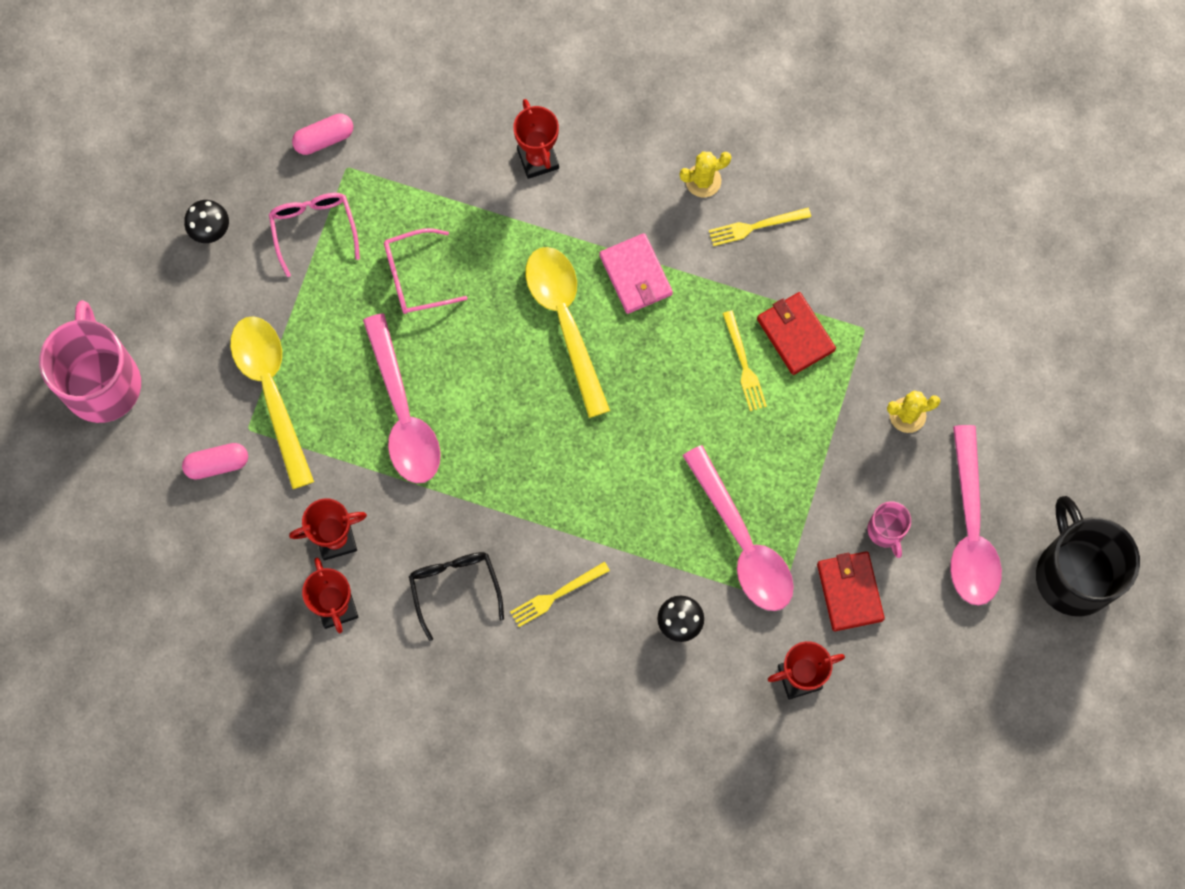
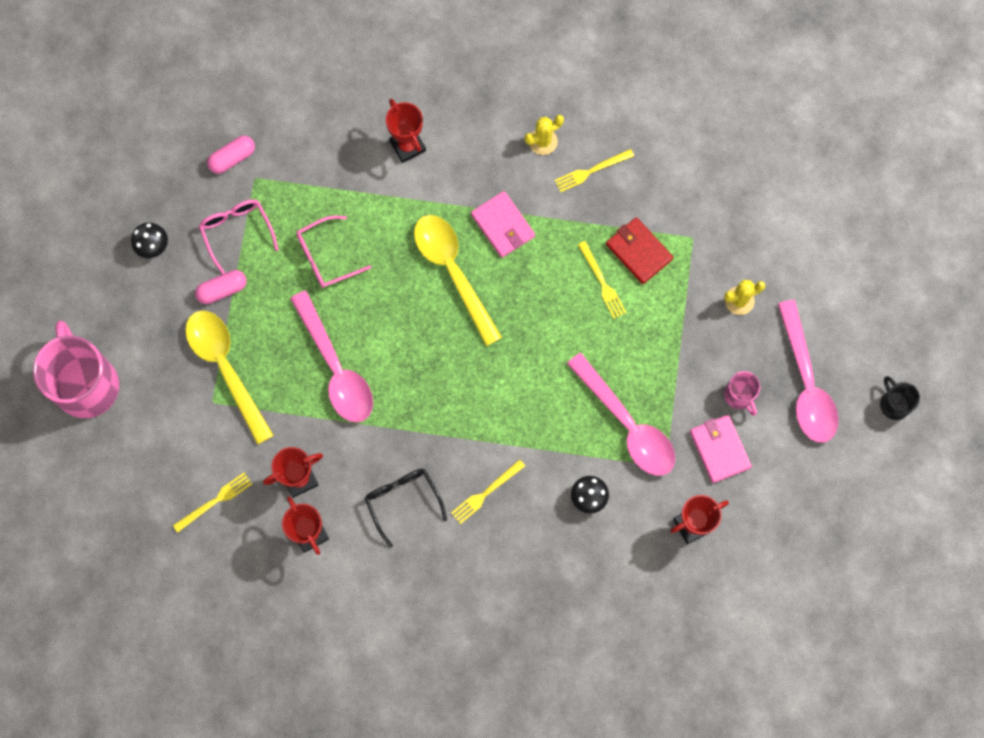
camera: 10 degrees left, 0 degrees up
(217, 464) = (192, 435): pink capsule -> pink capsule (222, 290)
(229, 549) = (214, 501): none -> yellow fork
(849, 591) = (719, 449): red wallet -> pink wallet
(1074, 574) = (894, 404): black mug -> black mug, size x0.47

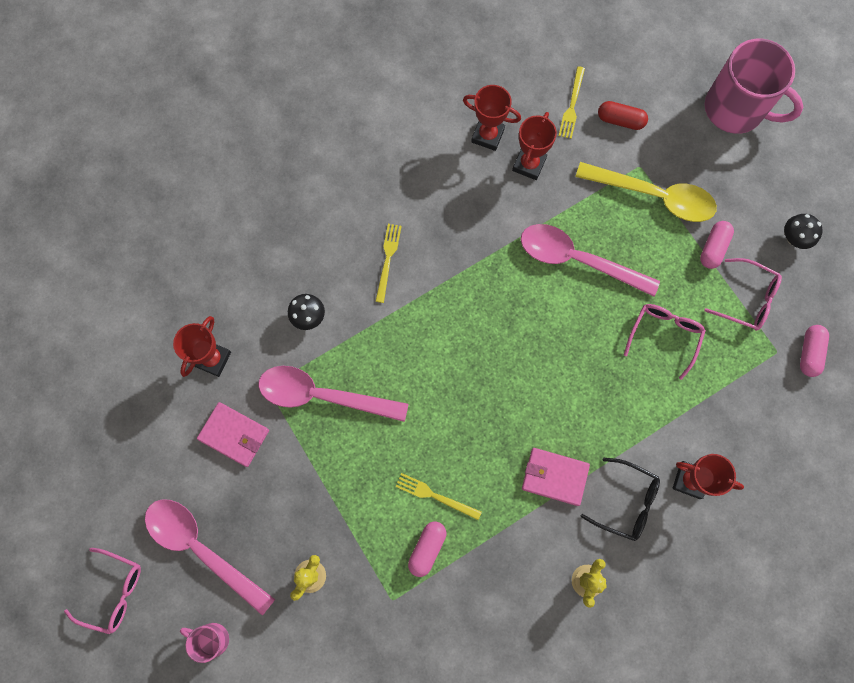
camera: 140 degrees right, 0 degrees up
(189, 454) = (620, 120): none -> red capsule
(402, 501) = (443, 207): black glasses -> black glasses (626, 502)
(452, 271) = (559, 405): yellow spoon -> none
(592, 170) = (524, 589): yellow fork -> none
(638, 251) = (427, 549): red wallet -> pink capsule
(739, 395) = (250, 492): pink mug -> pink mug (212, 639)
(894, 404) = (114, 592): black mug -> pink glasses

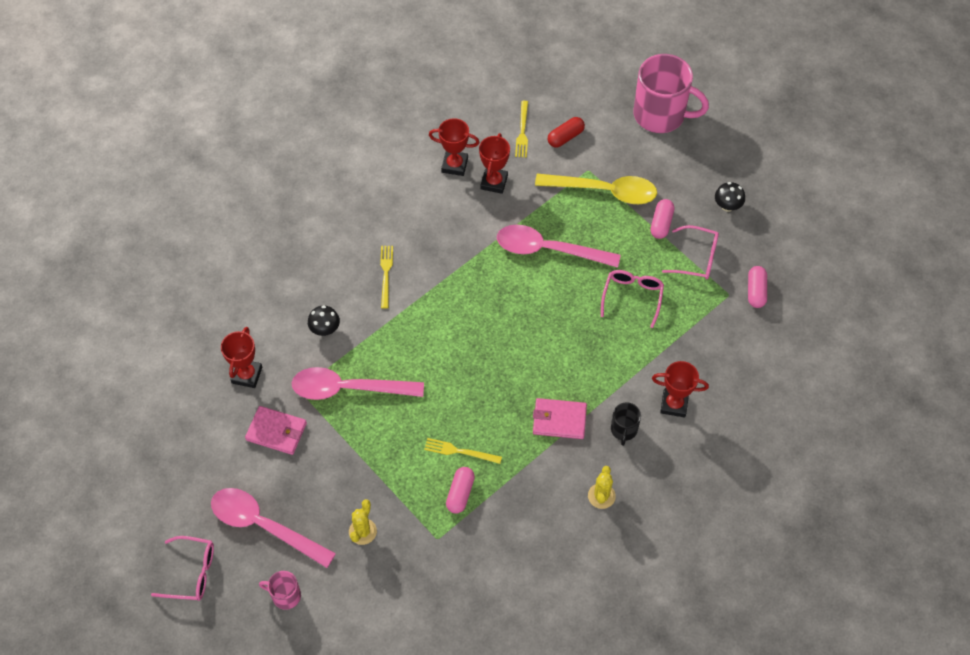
camera: 10 degrees left, 15 degrees down
(620, 120) = (565, 137): red capsule -> red capsule turned 45 degrees counterclockwise
(626, 502) = (624, 430): black glasses -> black mug

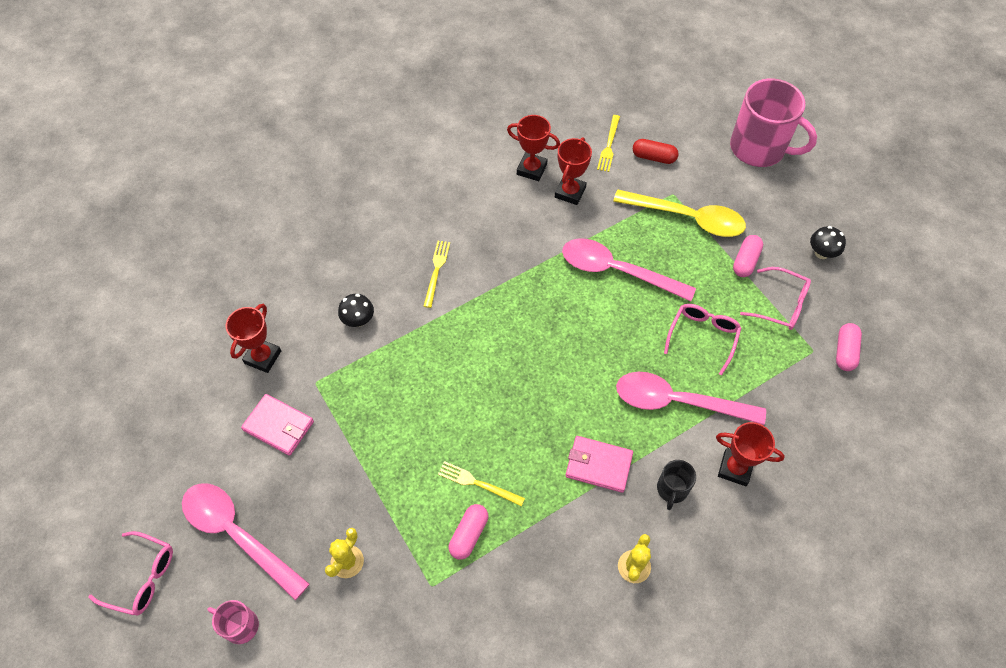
camera: 10 degrees right, 0 degrees up
(348, 389) = (368, 390): pink spoon -> pink spoon (677, 401)
(565, 137) = (653, 157): red capsule -> red capsule turned 45 degrees clockwise

